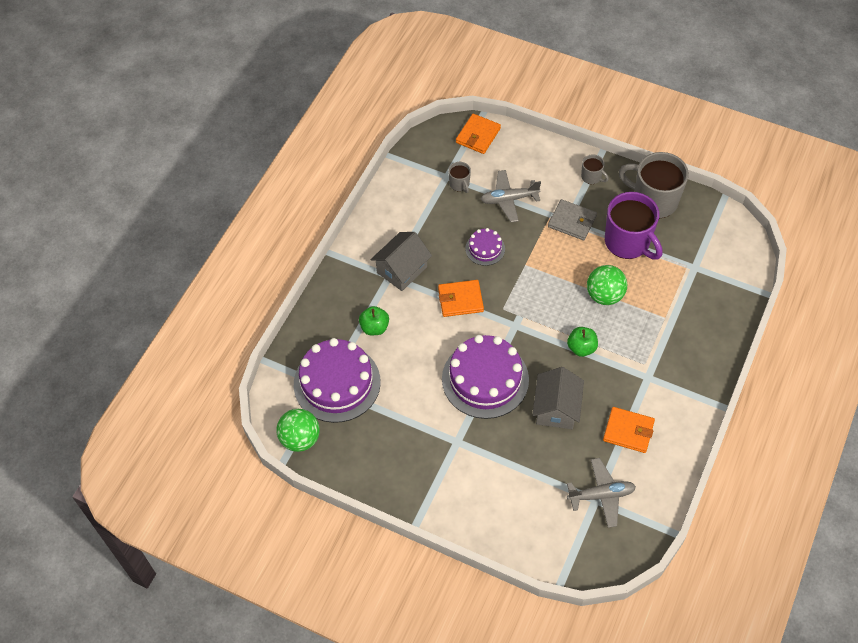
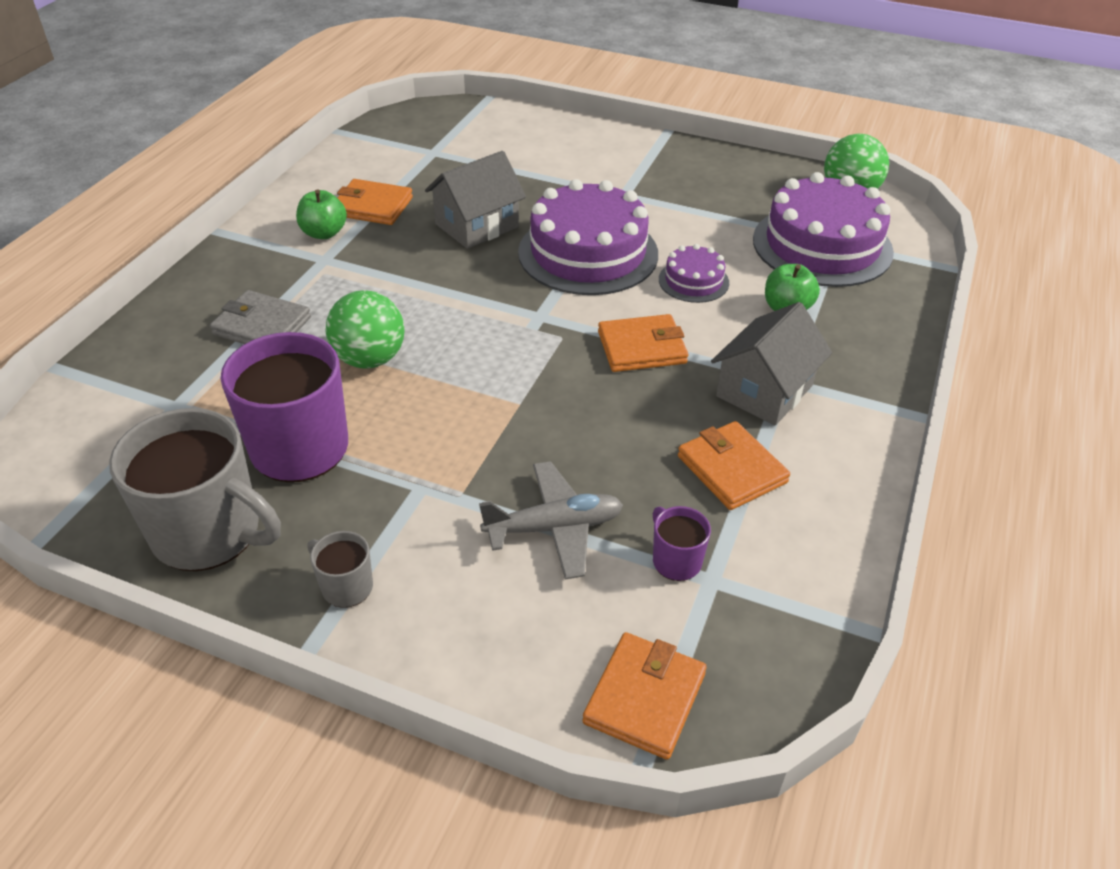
camera: 175 degrees right, 15 degrees down
(428, 225) = (731, 469): none -> orange wallet
(459, 184) = (675, 560): grey mug -> purple mug
(485, 248) = (602, 429): purple cake -> purple cake (693, 281)
(556, 408) = (477, 225): grey house -> grey house turned 45 degrees clockwise
(572, 221) = (412, 484): grey wallet -> grey wallet (262, 326)
(581, 348) = (426, 290): green apple -> green apple (324, 233)
(601, 495) = (425, 155): grey plane -> none

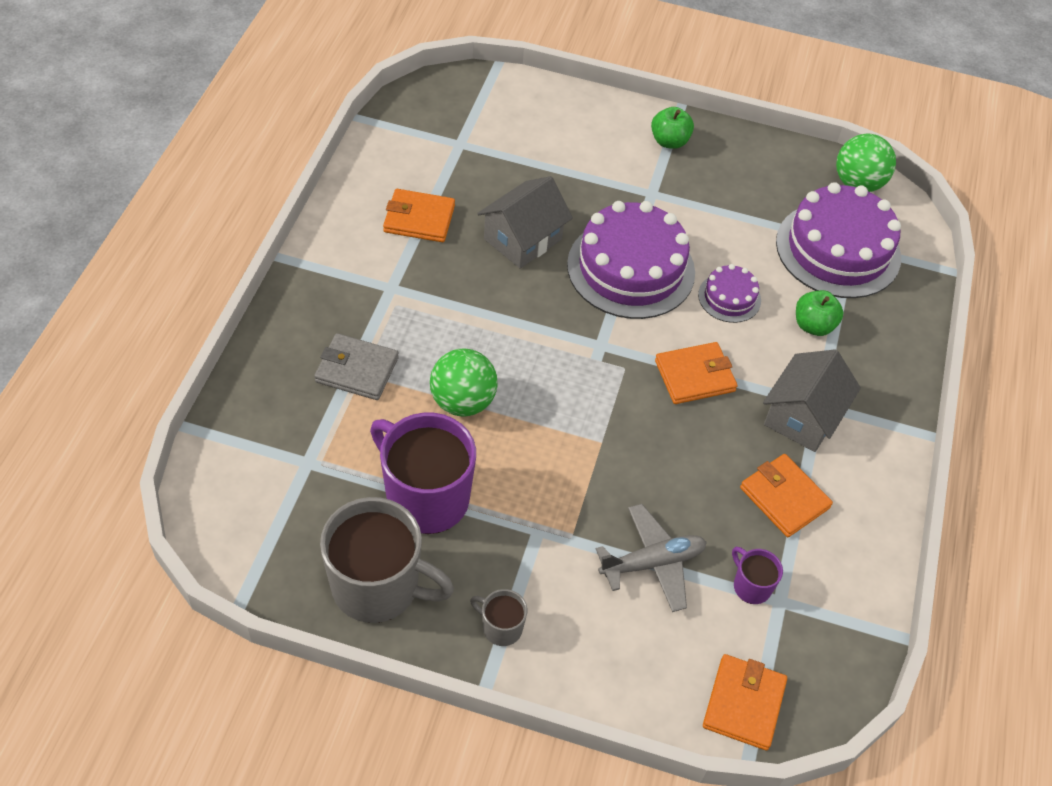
camera: 10 degrees left, 10 degrees up
(324, 233) = (382, 255): green apple -> green apple (669, 141)

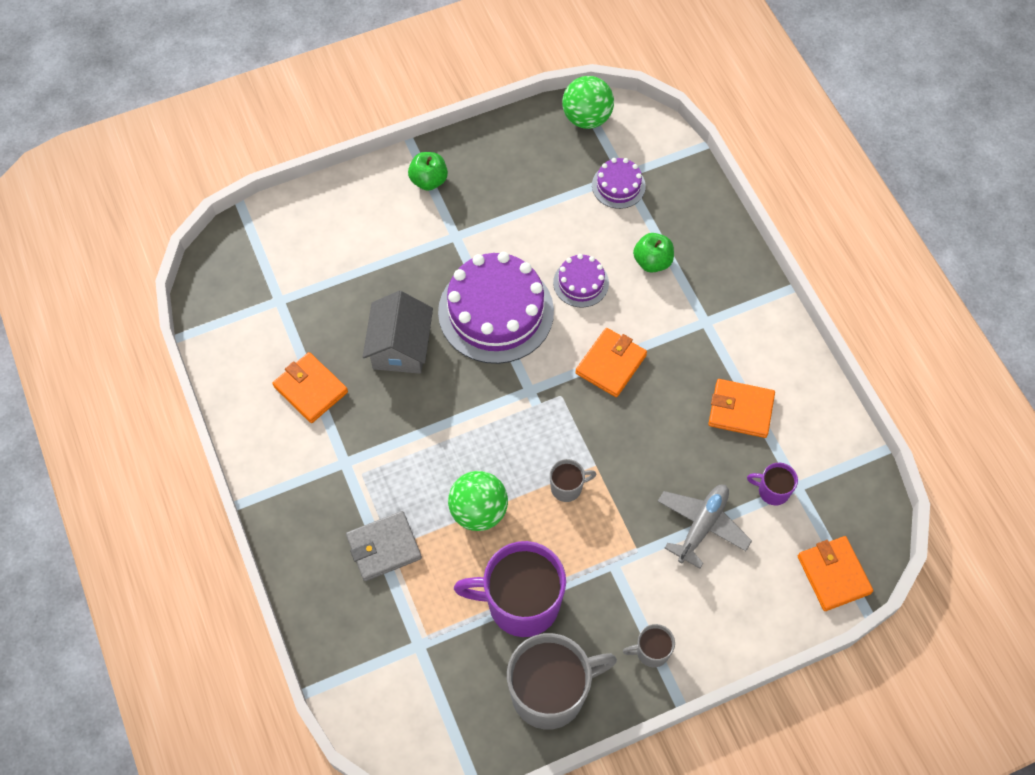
camera: 35 degrees left, 10 degrees up
(419, 219) = (310, 389): orange wallet -> orange wallet turned 75 degrees clockwise
(558, 440) = (567, 487): none -> grey mug
(803, 416) = (703, 339): grey house -> none
(838, 249) = (618, 186): purple cake -> purple cake, size x0.49

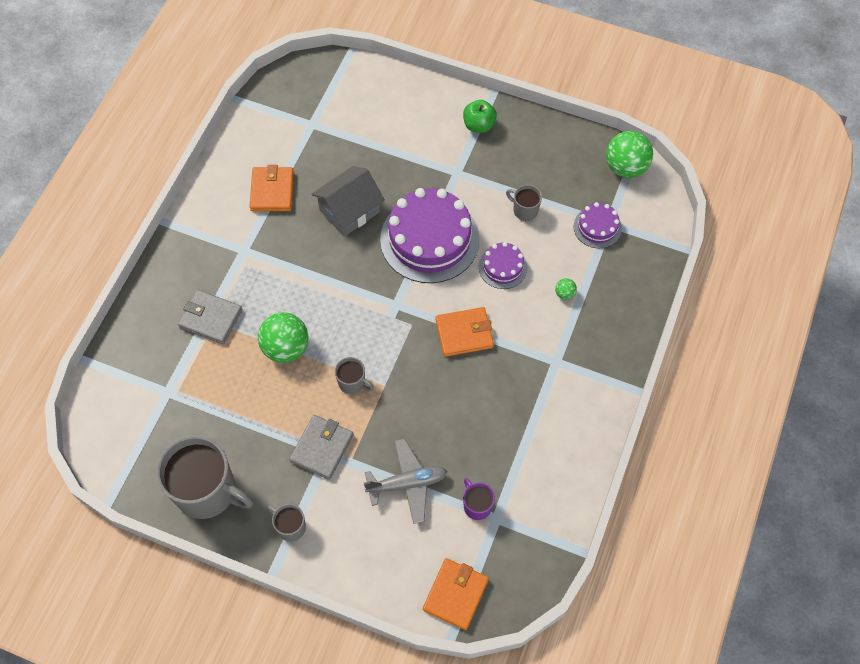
camera: 45 degrees right, 0 degrees up
(521, 603) = (249, 424): purple mug -> none
(546, 220) = (524, 210): none -> grey mug
(603, 564) = (322, 448): none -> grey wallet
(652, 261) = (564, 293): green apple -> green ball
(740, 410) = (514, 437): orange wallet -> none

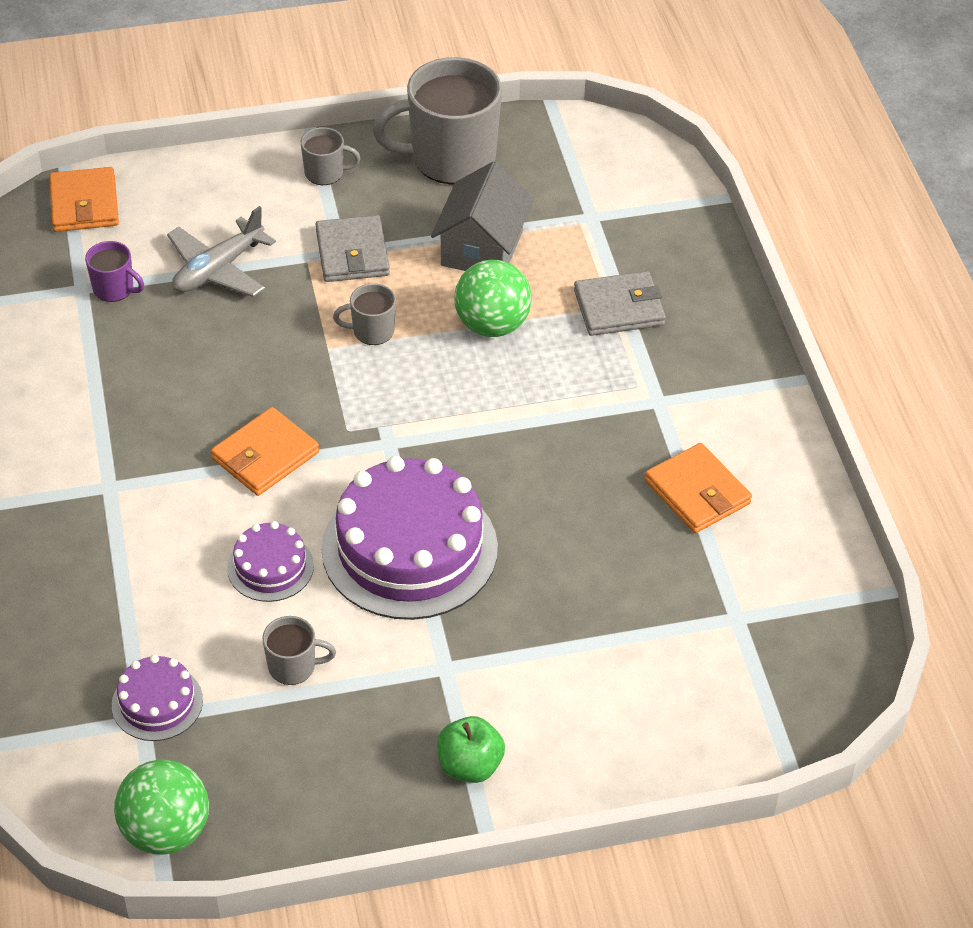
camera: 145 degrees right, 15 degrees down
(349, 211) = (560, 524): grey house -> grey house (482, 248)
(564, 293) = (151, 578): green ball -> none

